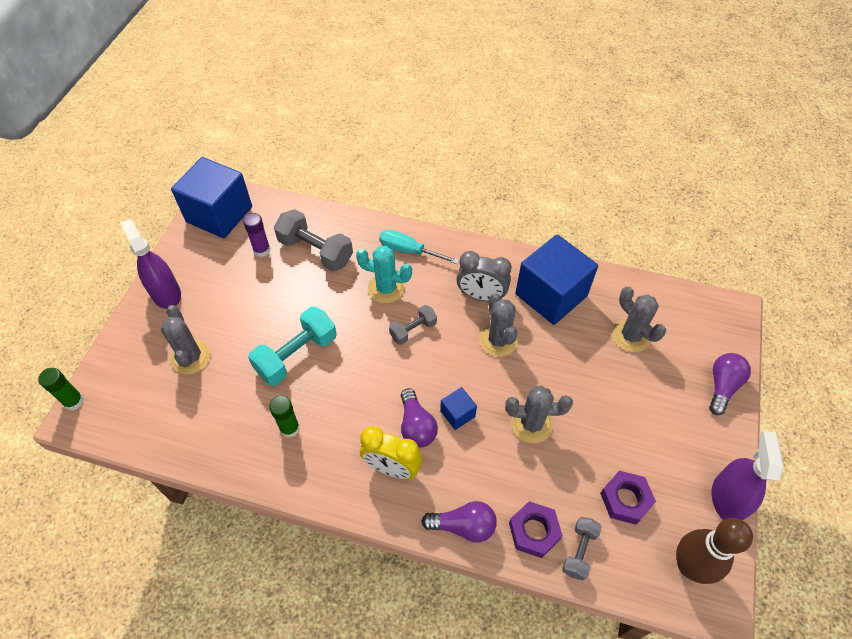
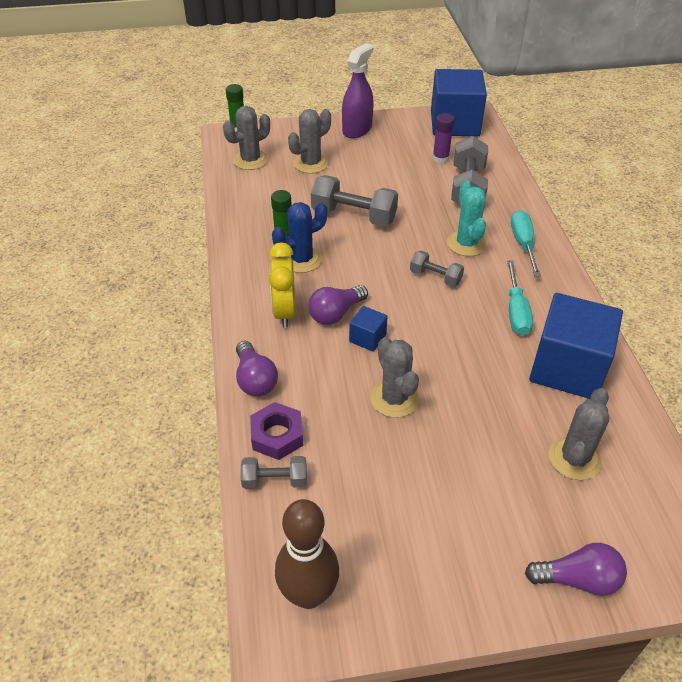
camera: 65 degrees right, 10 degrees down
(296, 355) = (354, 216): turquoise dumbbell -> grey dumbbell
(330, 425) = (301, 259): none -> blue cactus
(481, 296) = (516, 312): grey clock -> turquoise screwdriver
(498, 340) = (473, 342): grey cactus -> grey cactus (250, 160)
(625, 499) = (356, 508): purple nut -> none
(727, 498) = (418, 620): purple spray bottle -> none

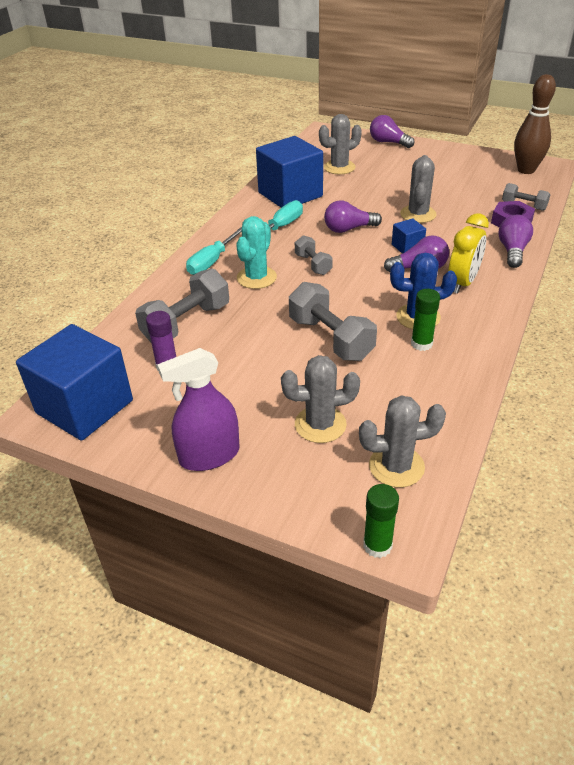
camera: 145 degrees left, 5 degrees down
(447, 338) = (348, 229): none -> purple light bulb

